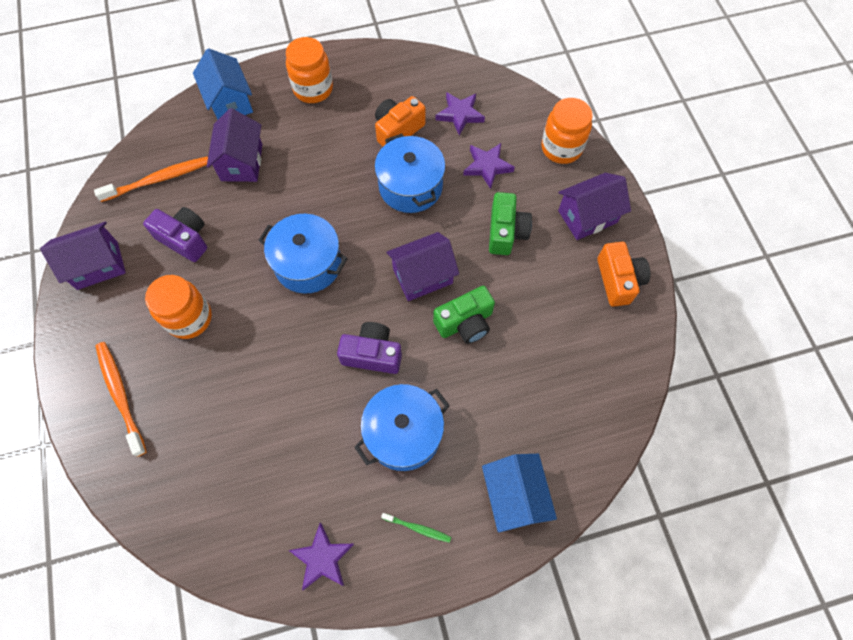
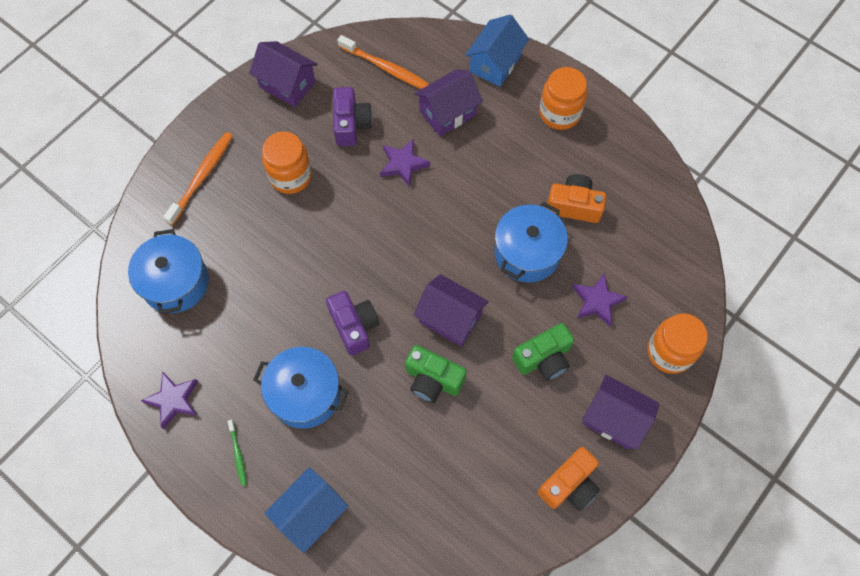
camera: 55 degrees right, 0 degrees up
(308, 264) = (396, 225): blue pot -> blue pot (175, 282)
(460, 115) = (632, 244): purple star -> purple star (403, 164)

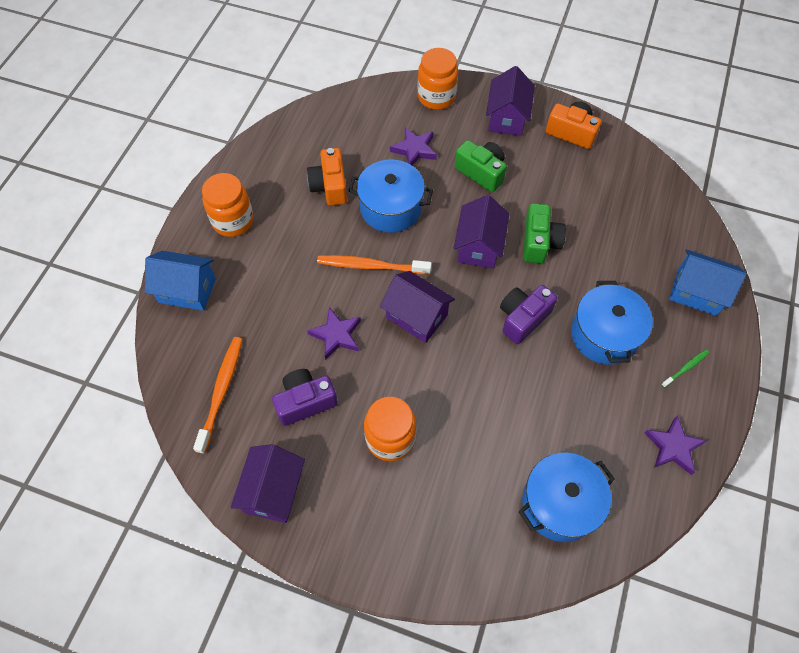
camera: 110 degrees left, 5 degrees down
(202, 176) = (426, 535): orange toothbrush -> orange toothbrush (370, 266)
(447, 113) = (262, 315): purple house -> purple house (416, 316)

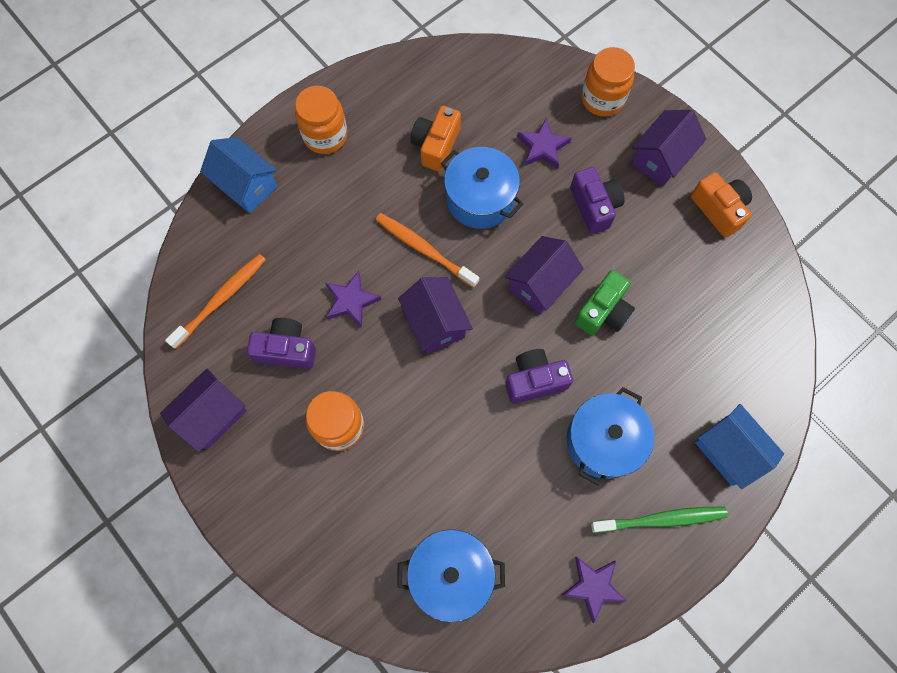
camera: 30 degrees right, 10 degrees up
(481, 172) = (594, 206): green camera -> purple camera
(686, 368) = (661, 519): green toothbrush -> green toothbrush, size x1.92

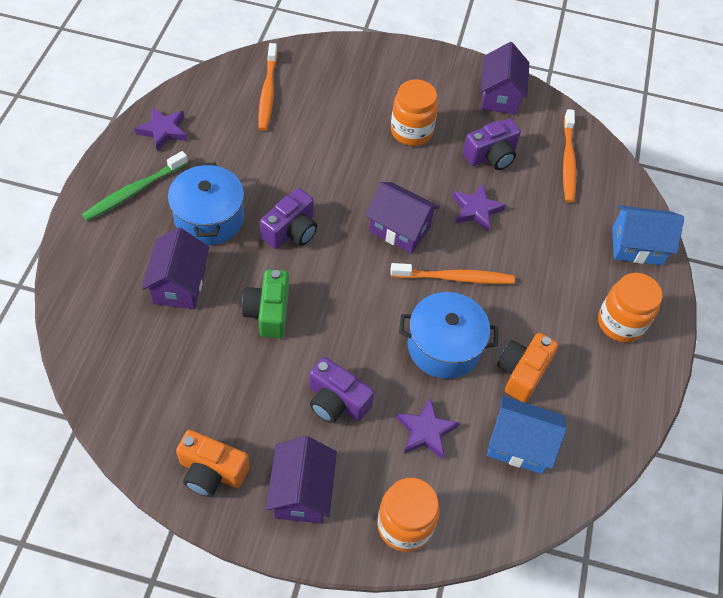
camera: 140 degrees right, 15 degrees down
(436, 145) = (522, 372): orange camera -> orange camera turned 135 degrees counterclockwise
(451, 574) = (267, 93): blue pot -> orange toothbrush
(540, 284) = (338, 304): purple house -> purple house (179, 284)
(728, 450) = (101, 262): blue house -> blue house (519, 444)

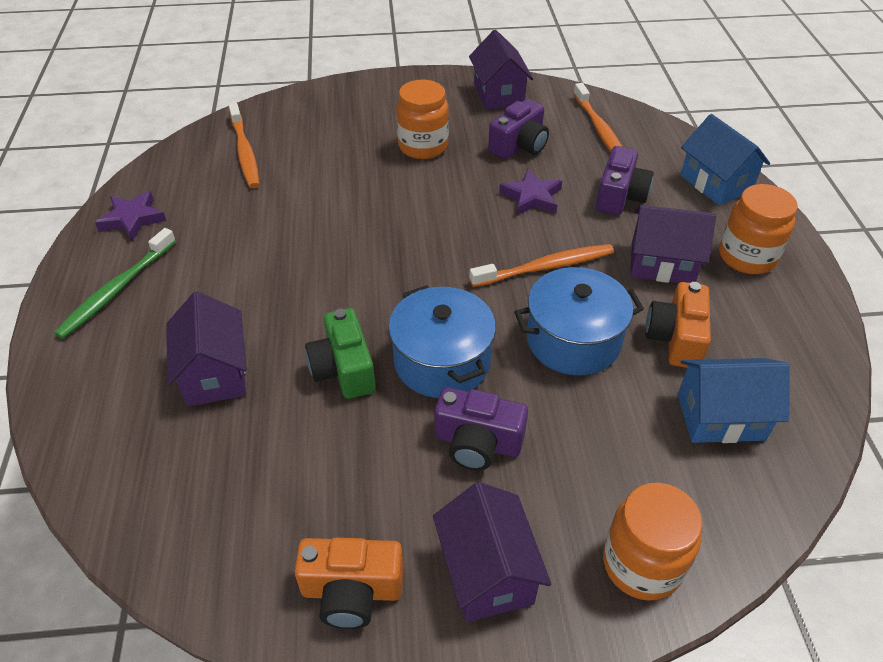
camera: 15 degrees left, 10 degrees down
(209, 218) = (225, 291): blue pot -> blue pot (442, 361)
(291, 231) = (332, 275): purple camera -> purple camera (620, 196)
(399, 229) = (458, 238): purple house -> purple house (662, 264)
(426, 431) = (604, 440): purple star -> none
(637, 246) = (716, 183): blue house -> blue house turned 75 degrees clockwise

